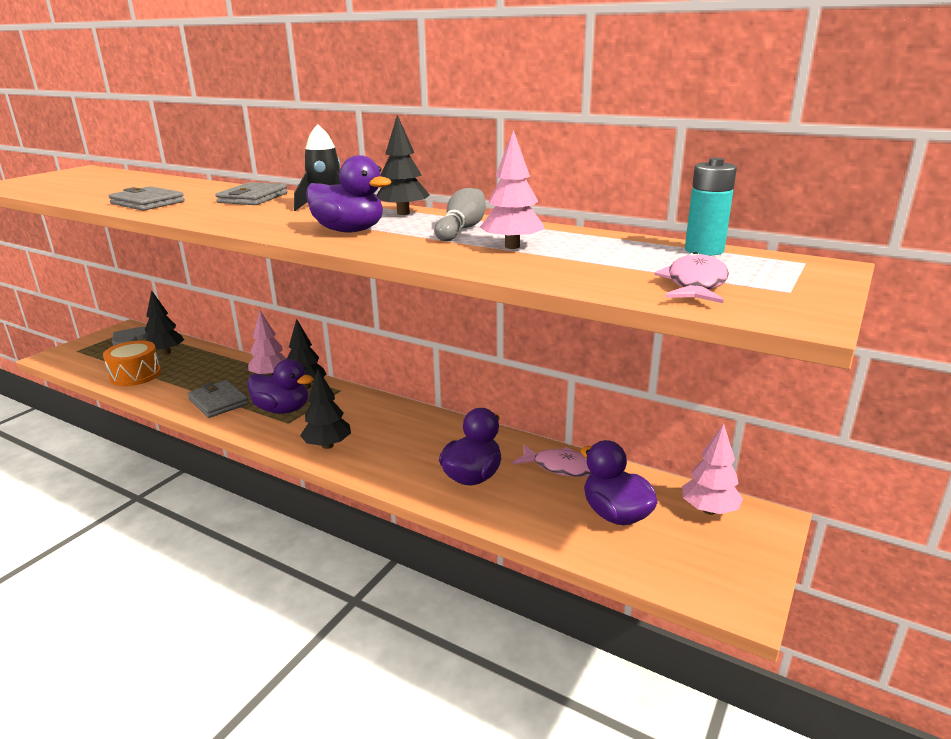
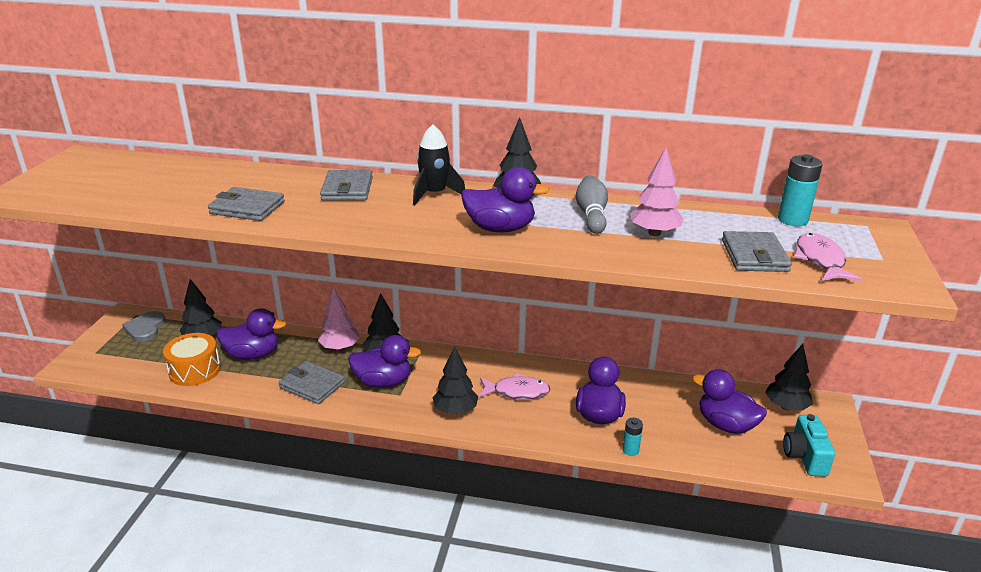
camera: 20 degrees left, 5 degrees up
(193, 370) = (253, 354): none -> purple duck
(480, 518) = (630, 450): none -> turquoise battery
(561, 467) = (660, 392): pink fish -> pink fish (517, 392)
(610, 273) = (754, 255): none -> grey wallet
(695, 570) = (804, 457): none -> turquoise camera
(709, 510) = (786, 406): pink tree -> black tree

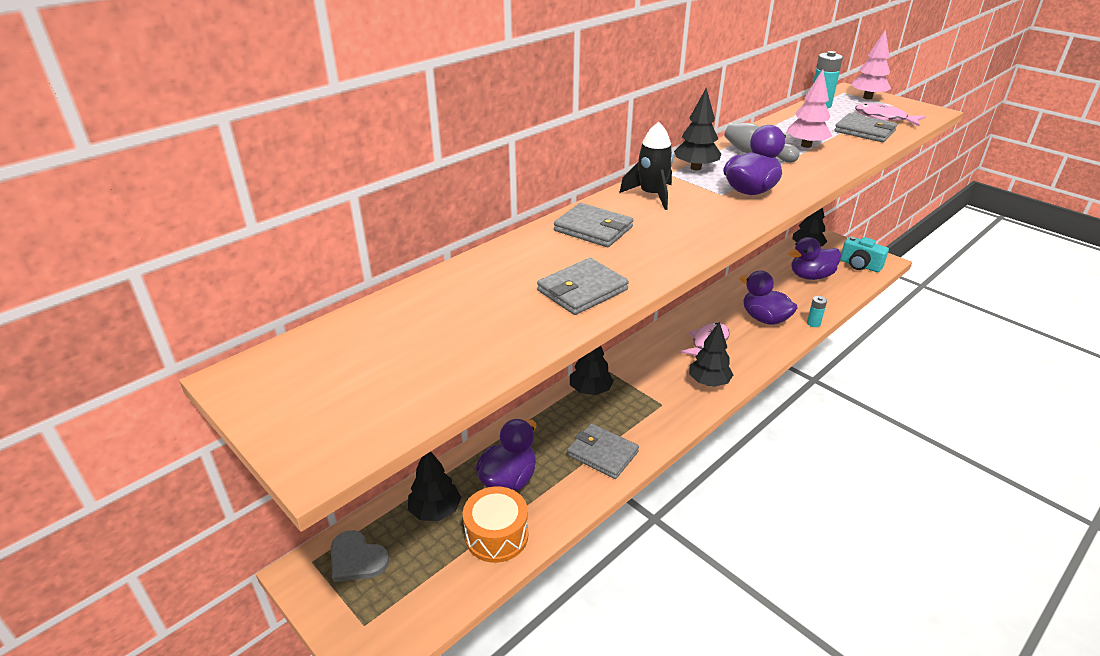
camera: 55 degrees left, 5 degrees up
(312, 385) = (602, 453): grey wallet -> grey wallet turned 60 degrees clockwise
(340, 347) = (554, 415): pink tree -> pink tree (867, 97)
(383, 382) = (635, 407): purple duck -> none

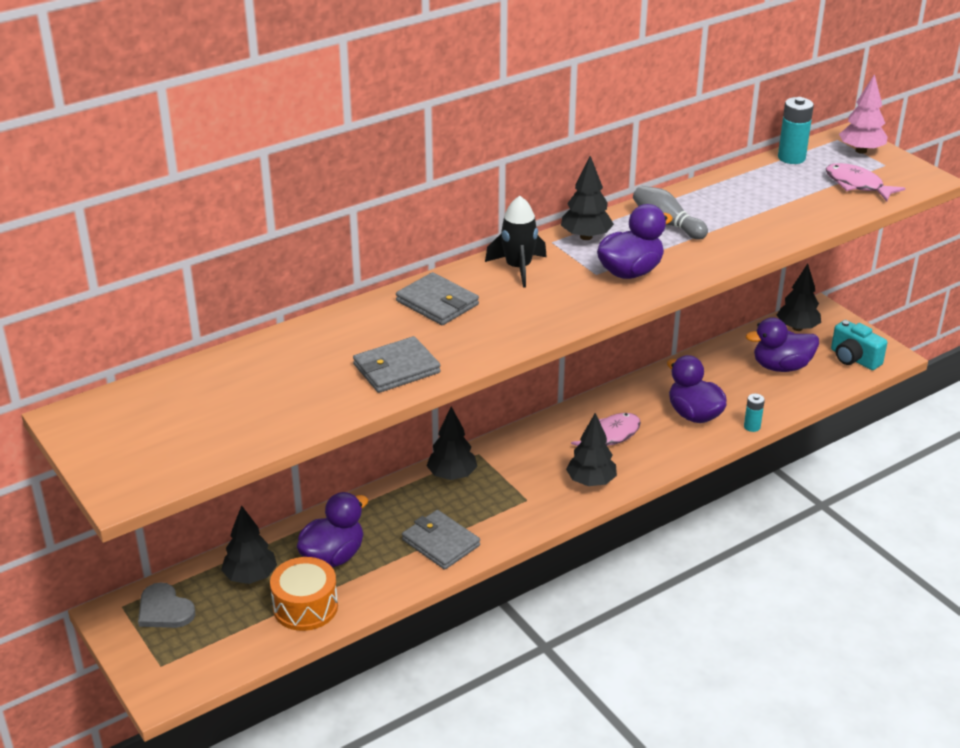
camera: 10 degrees right, 0 degrees up
(806, 145) = (733, 217): pink tree -> none
(864, 131) = (818, 202): grey wallet -> none

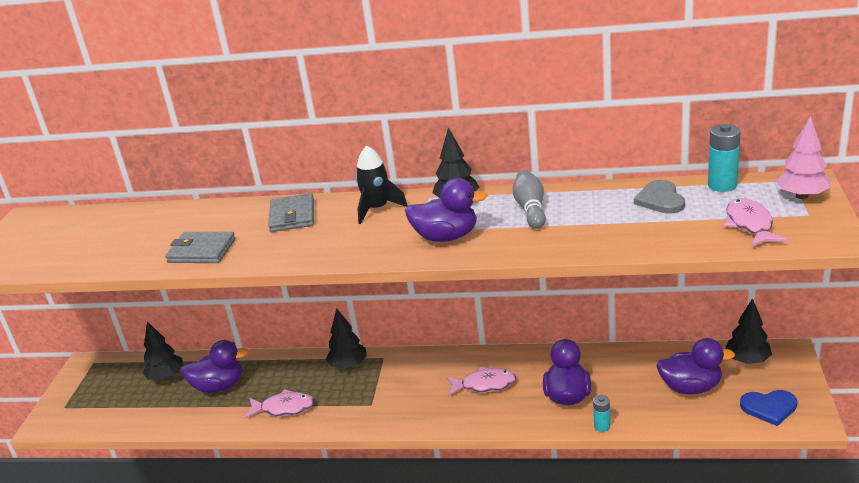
camera: 45 degrees right, 5 degrees down
(164, 609) = (106, 375): grey heart -> grey heart (660, 200)
(305, 607) = (166, 410): orange drum -> none
(440, 543) = (284, 408): grey wallet -> pink fish
(591, 482) = (427, 412): black tree -> none
(781, 367) = (690, 387): purple duck -> purple duck turned 150 degrees clockwise
(854, 359) = (769, 407): turquoise camera -> blue heart

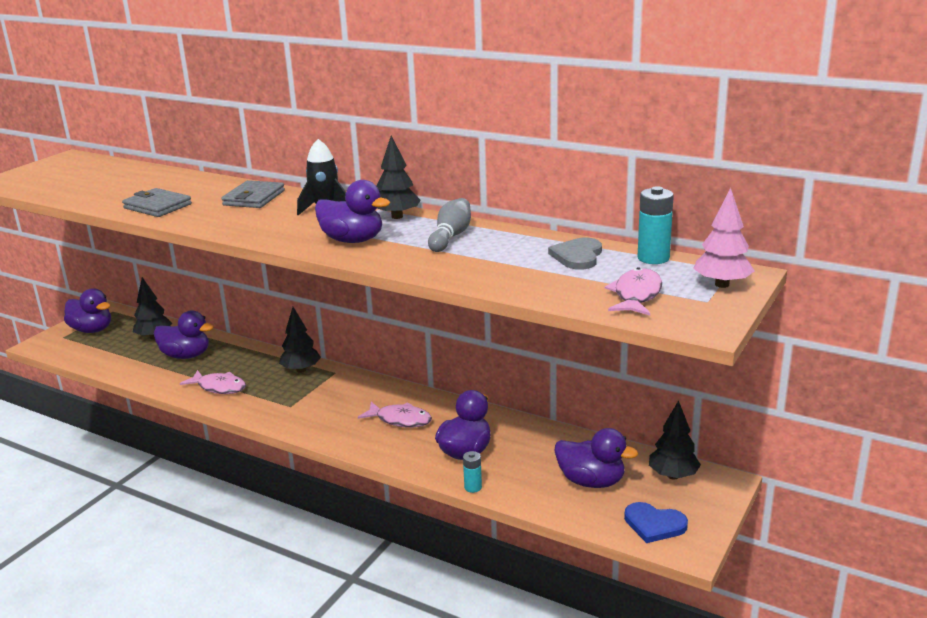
camera: 20 degrees right, 5 degrees down
(90, 389) = (92, 330): none -> purple duck

